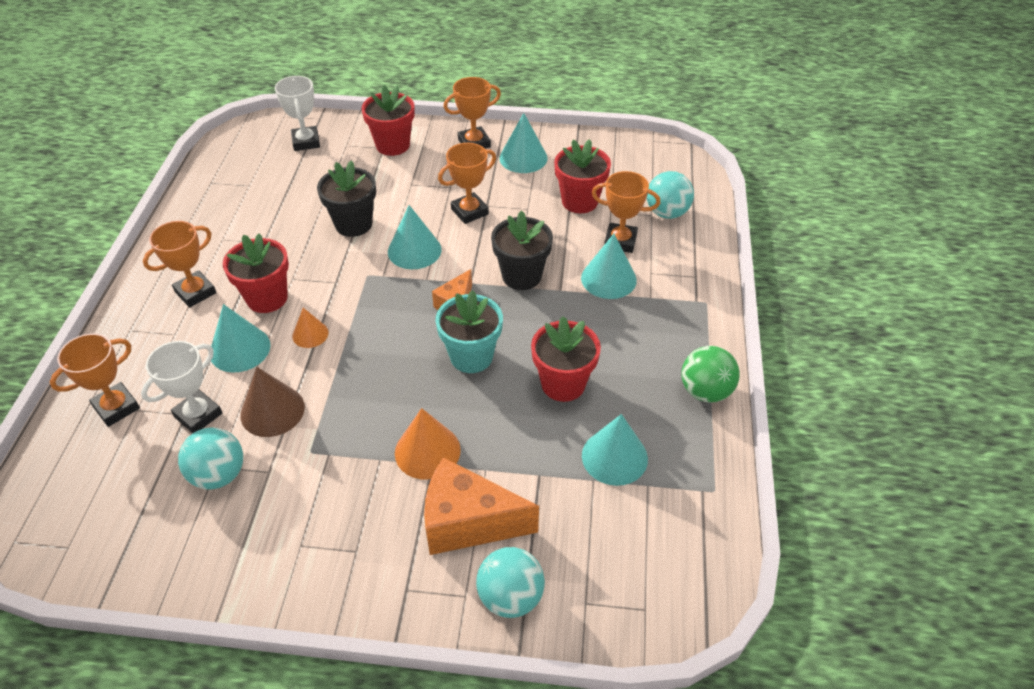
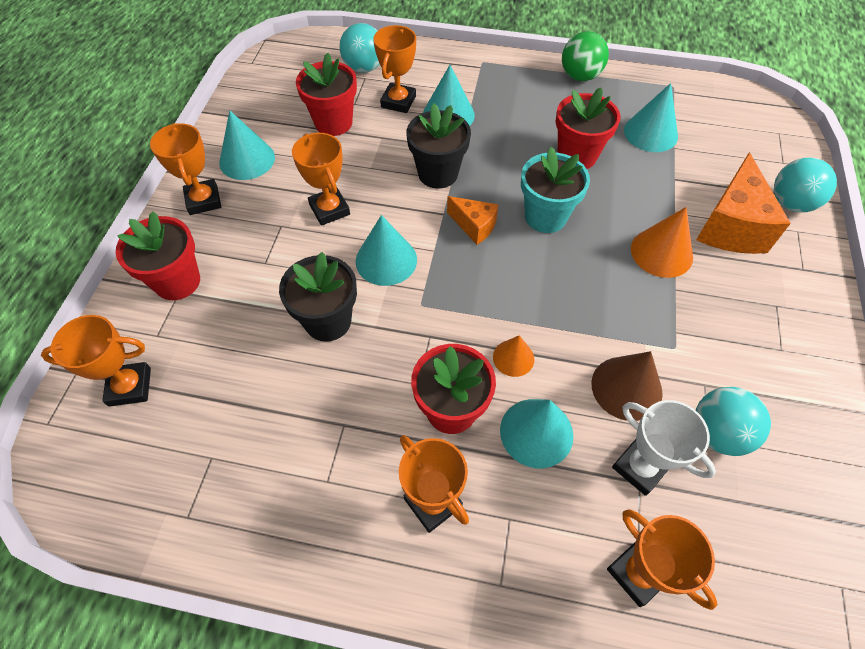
camera: 85 degrees left, 10 degrees up
(306, 142) = (130, 387): white trophy -> orange trophy

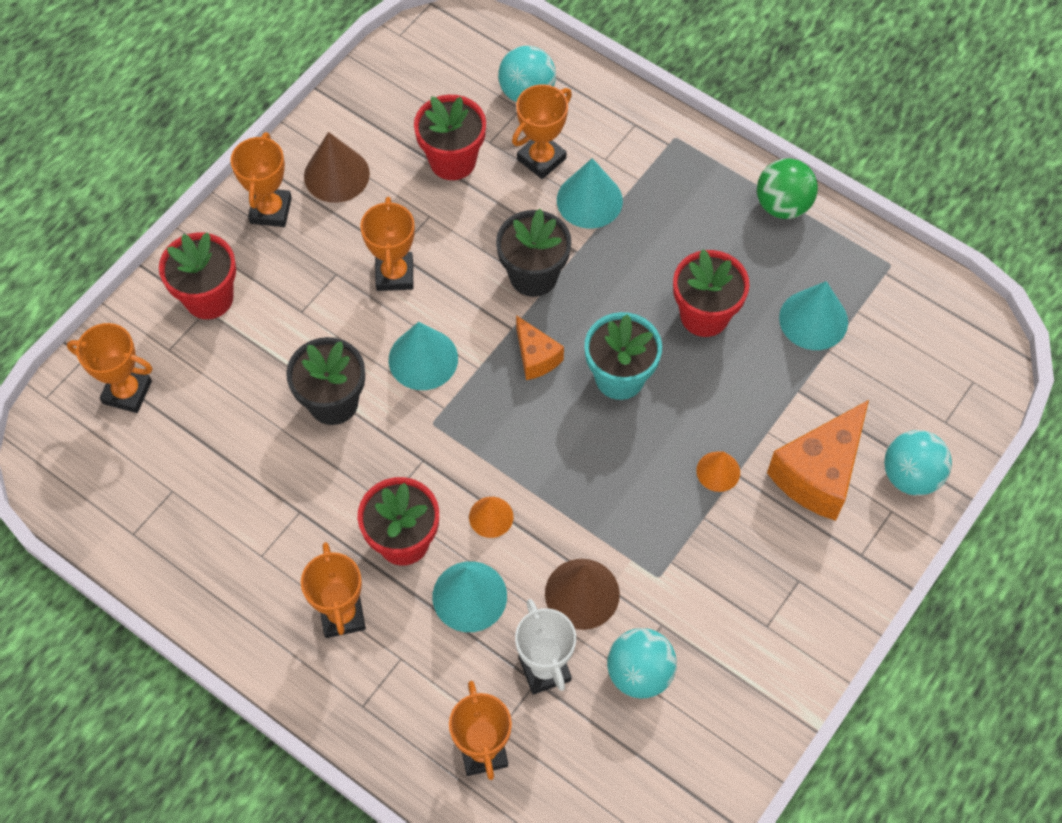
camera: 25 degrees right, 5 degrees up
(247, 159) = (336, 175): turquoise cone -> brown cone
(661, 252) = (718, 471): orange cone -> orange cone, size x0.61

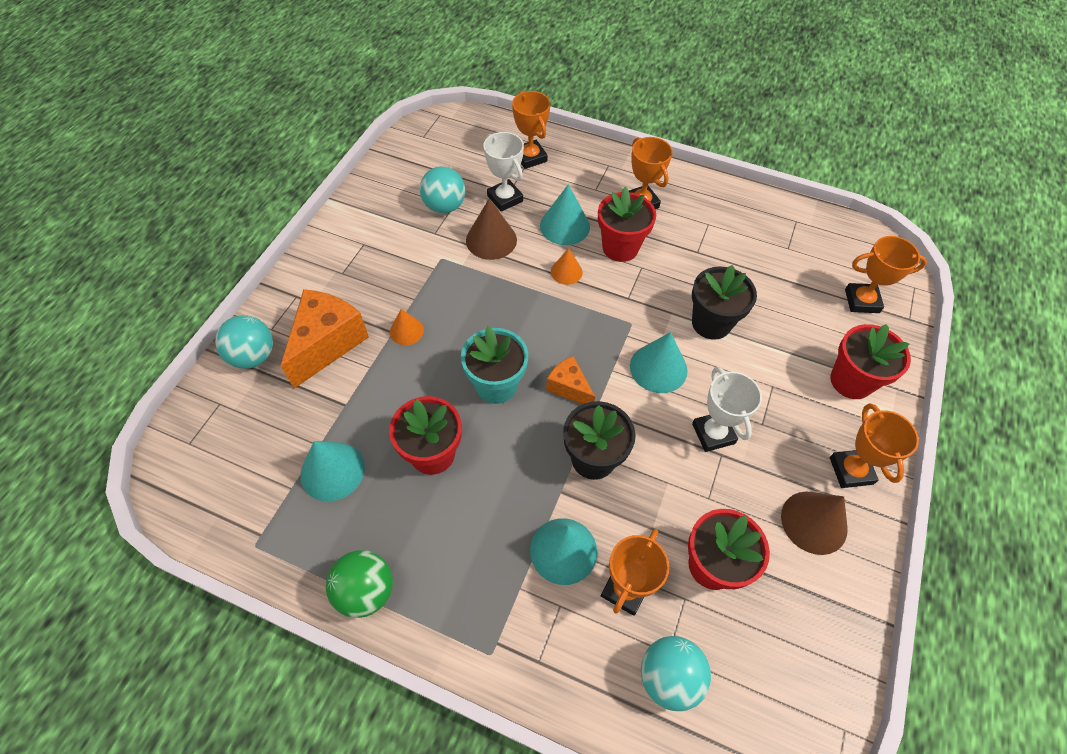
camera: 165 degrees right, 5 degrees down
(394, 274) = (713, 433): orange trophy -> white trophy

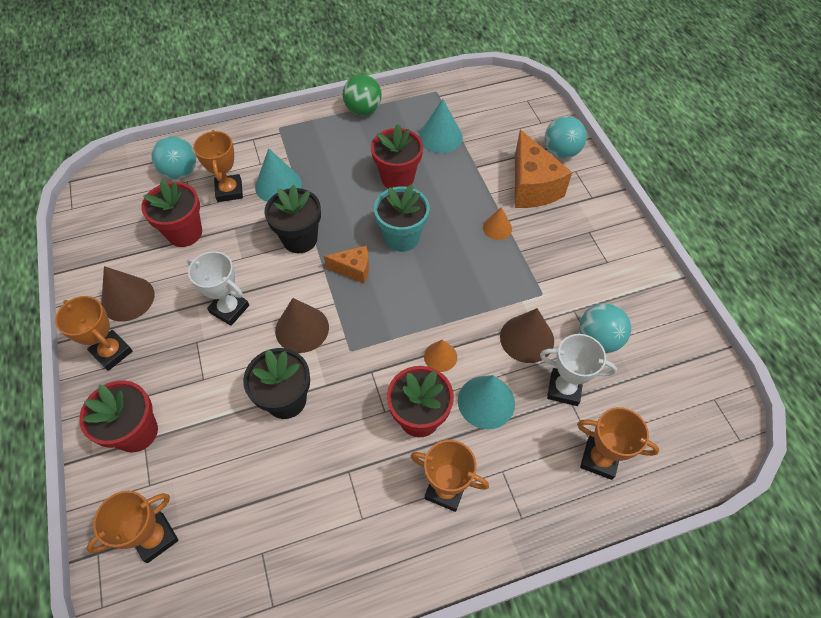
camera: 140 degrees right, 0 degrees up
(658, 368) = (302, 329): turquoise cone -> brown cone

